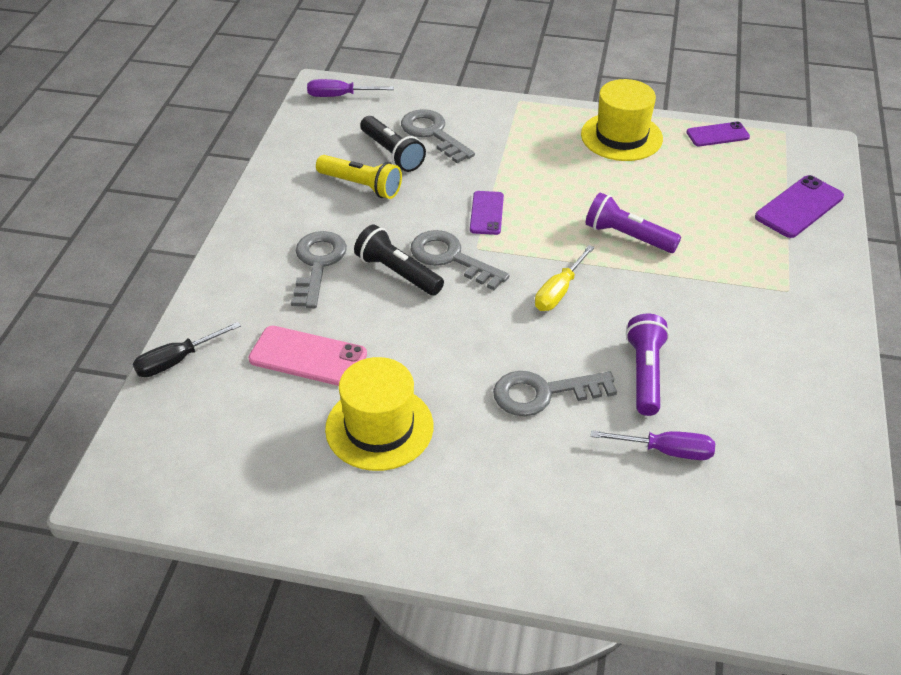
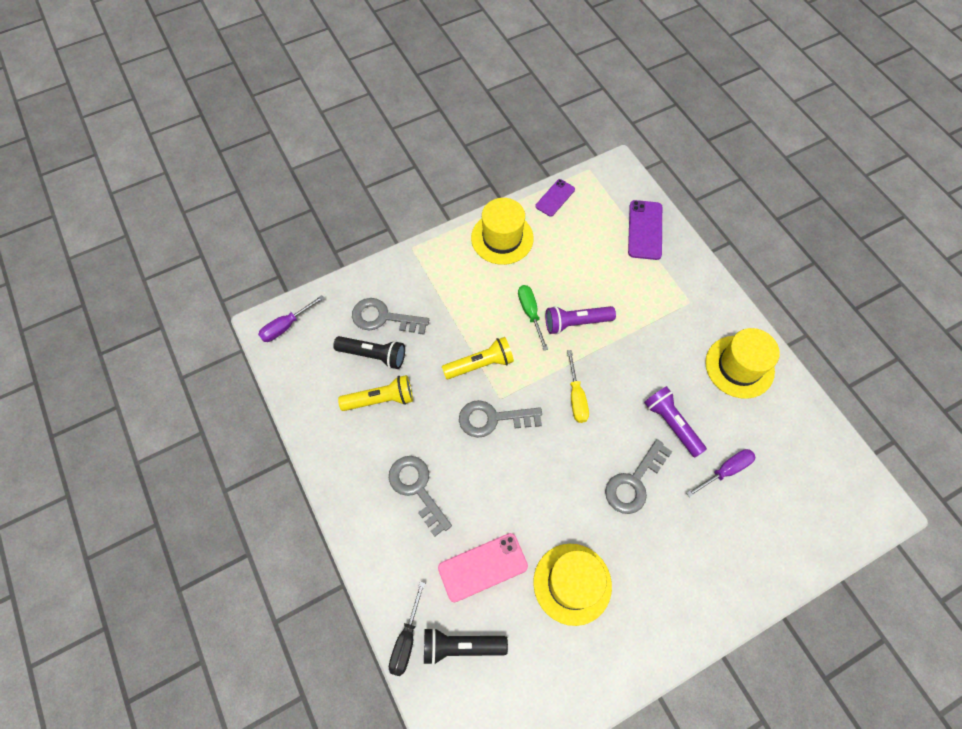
camera: 40 degrees left, 20 degrees up
(398, 273) = (473, 456): black flashlight -> black flashlight (461, 646)
(486, 213) = (480, 364): purple phone -> yellow flashlight
(585, 204) = (530, 313): none -> green screwdriver
(791, 376) = (739, 366): none -> yellow hat

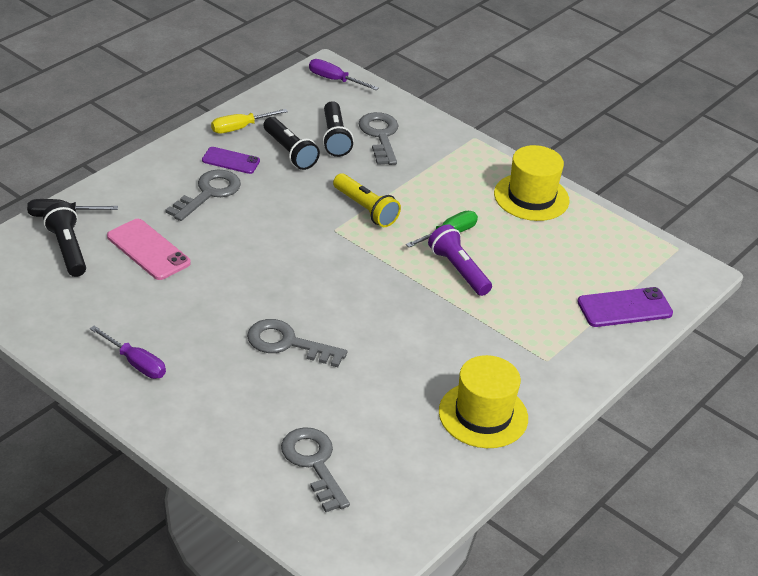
camera: 65 degrees right, 25 degrees down
(380, 399) = (289, 152): yellow flashlight -> black flashlight
(493, 419) = (308, 229): grey key -> grey key (314, 463)
(555, 198) = (615, 228): purple phone -> purple phone (230, 161)
(572, 583) = (156, 313): yellow hat -> none
(576, 397) = (366, 284): yellow screwdriver -> yellow screwdriver (240, 128)
(671, 424) = (373, 364): purple flashlight -> none
(725, 470) = (338, 417): purple screwdriver -> purple screwdriver (136, 363)

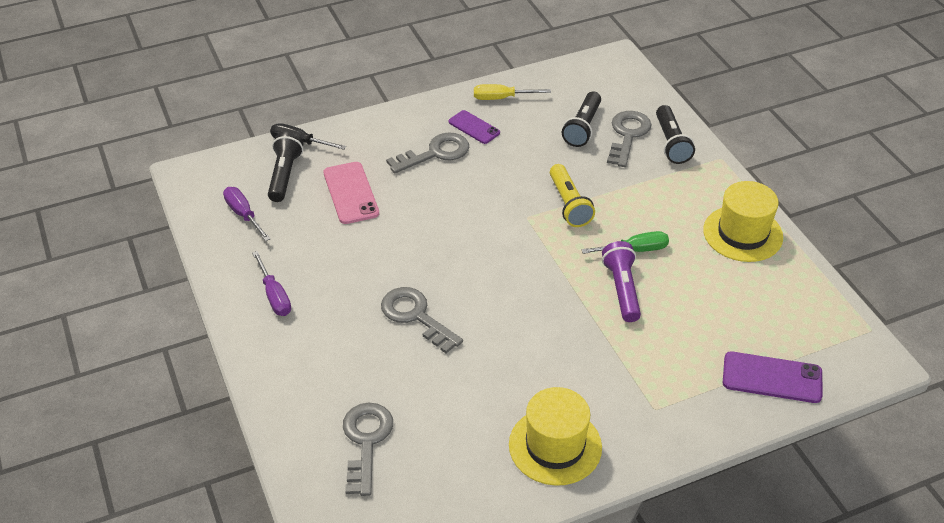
camera: 30 degrees right, 5 degrees up
(289, 152) = (532, 131): black flashlight -> black flashlight (671, 143)
(334, 80) = (617, 71): purple screwdriver -> purple screwdriver (243, 215)

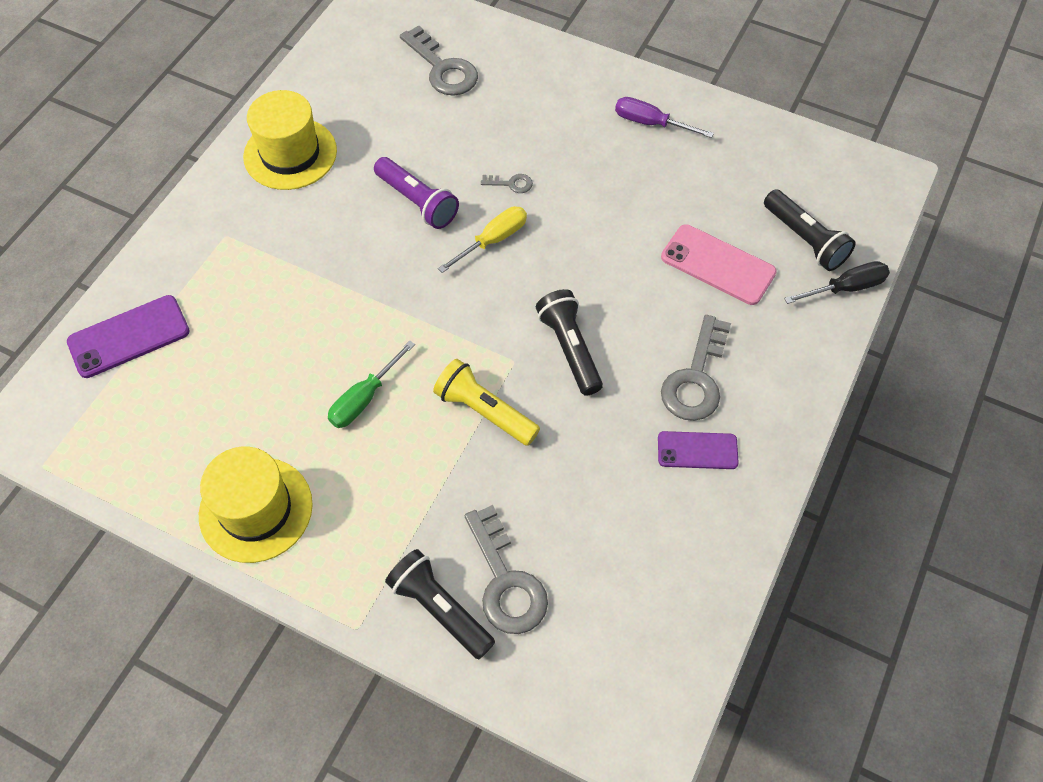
camera: 140 degrees right, 15 degrees up
(243, 215) = (780, 174): purple screwdriver -> none
(416, 316) = (511, 184): grey key -> grey key, size x0.47
(501, 98) = (717, 528): yellow screwdriver -> yellow screwdriver (493, 240)
(583, 127) = (572, 552): black flashlight -> black flashlight (570, 349)
(622, 289) = (342, 339): purple flashlight -> purple flashlight (417, 202)

